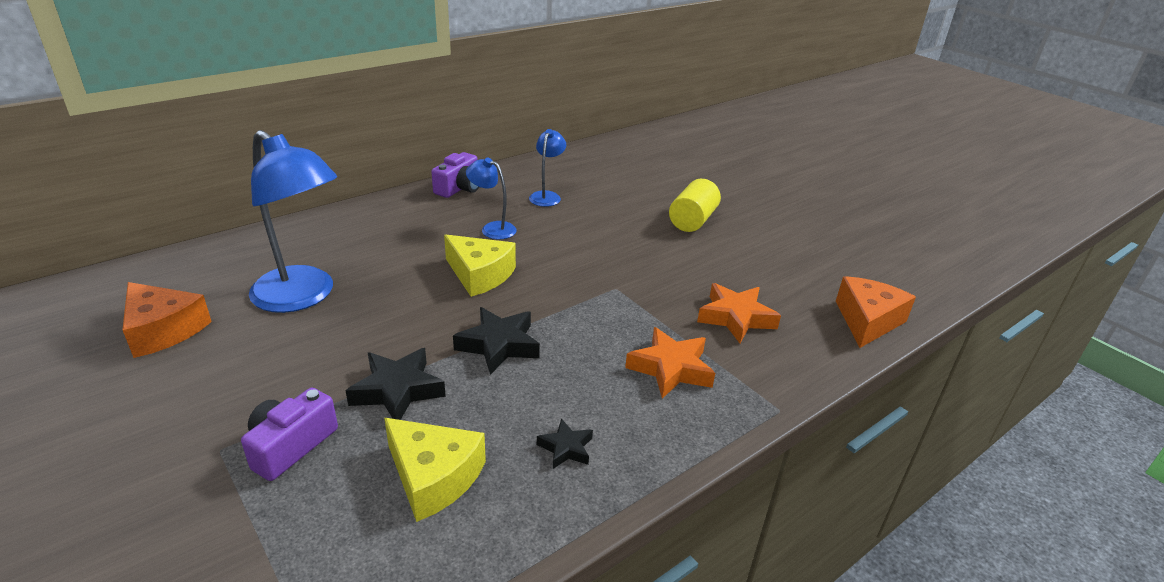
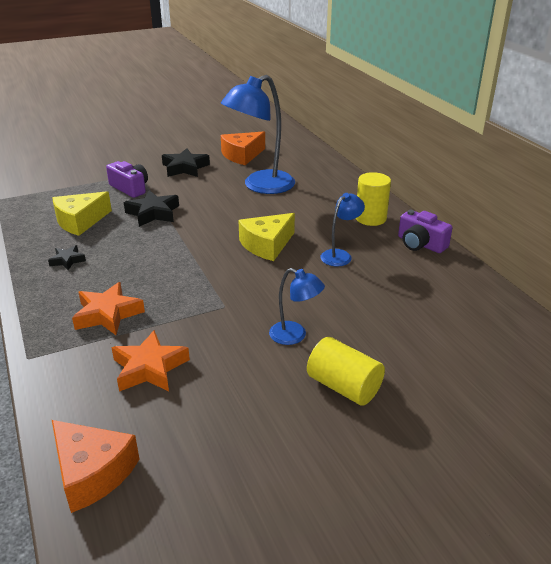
camera: 105 degrees right, 0 degrees up
(404, 213) = (370, 218): none -> yellow cylinder
(499, 345) = (176, 246): black star -> black star (185, 168)
(547, 196) = (406, 290): blue lamp -> blue lamp (295, 336)

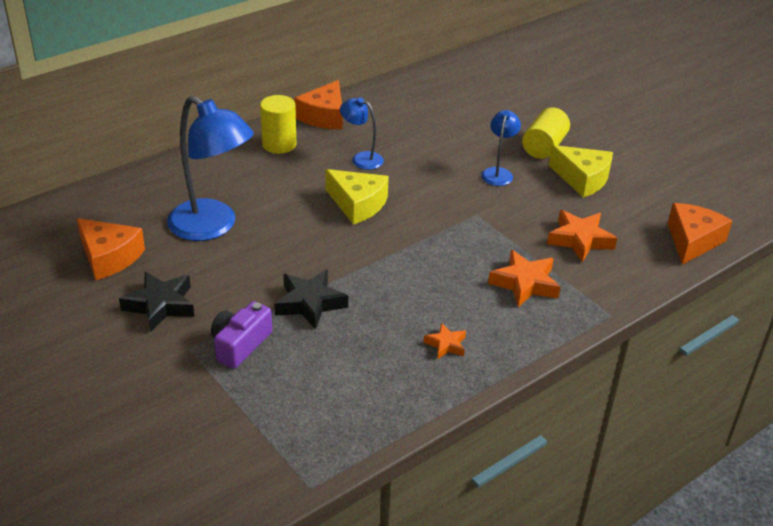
camera: 105 degrees left, 5 degrees up
(67, 260) = (446, 344): black star -> orange star
(80, 221) = (350, 365): yellow cheese -> yellow cheese (582, 179)
(420, 244) = (324, 116): purple camera -> orange cheese

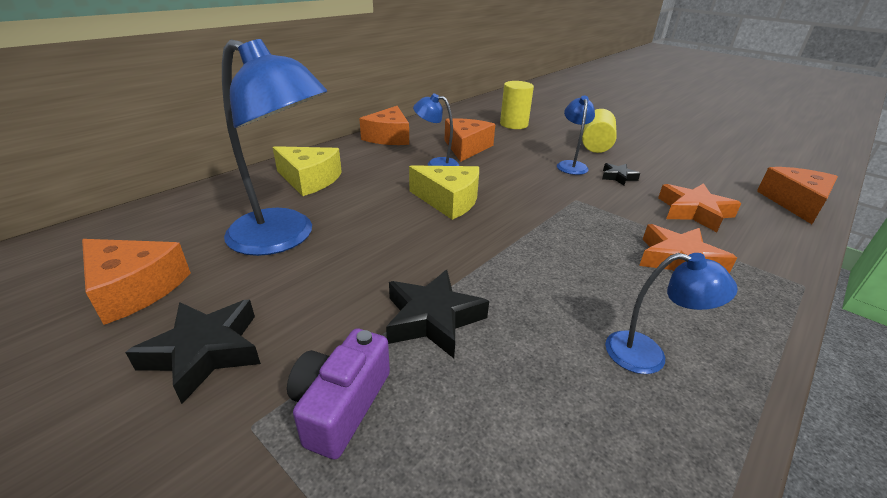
camera: 10 degrees left, 5 degrees down
(279, 144) = (350, 159): yellow cylinder -> yellow cylinder (514, 124)
(400, 139) = (466, 147): none -> orange cheese
(446, 344) = (648, 355): orange star -> blue lamp
(537, 193) = (618, 177): none -> black star
(582, 179) = (648, 164): yellow cheese -> yellow cheese (309, 180)

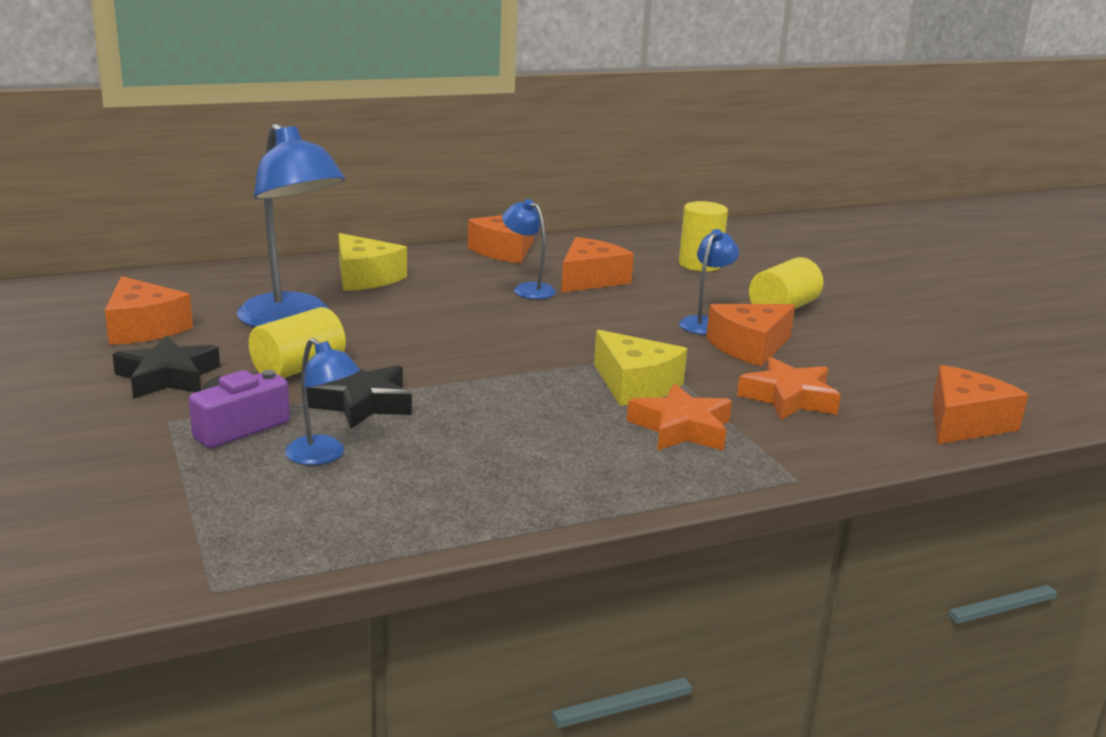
camera: 25 degrees right, 10 degrees down
(336, 293) = (299, 368): none -> yellow cylinder
(449, 201) = (494, 325): yellow cheese -> yellow cheese (635, 385)
(618, 177) = (749, 347): black star -> orange cheese
(648, 355) = (525, 472): blue lamp -> blue lamp (323, 456)

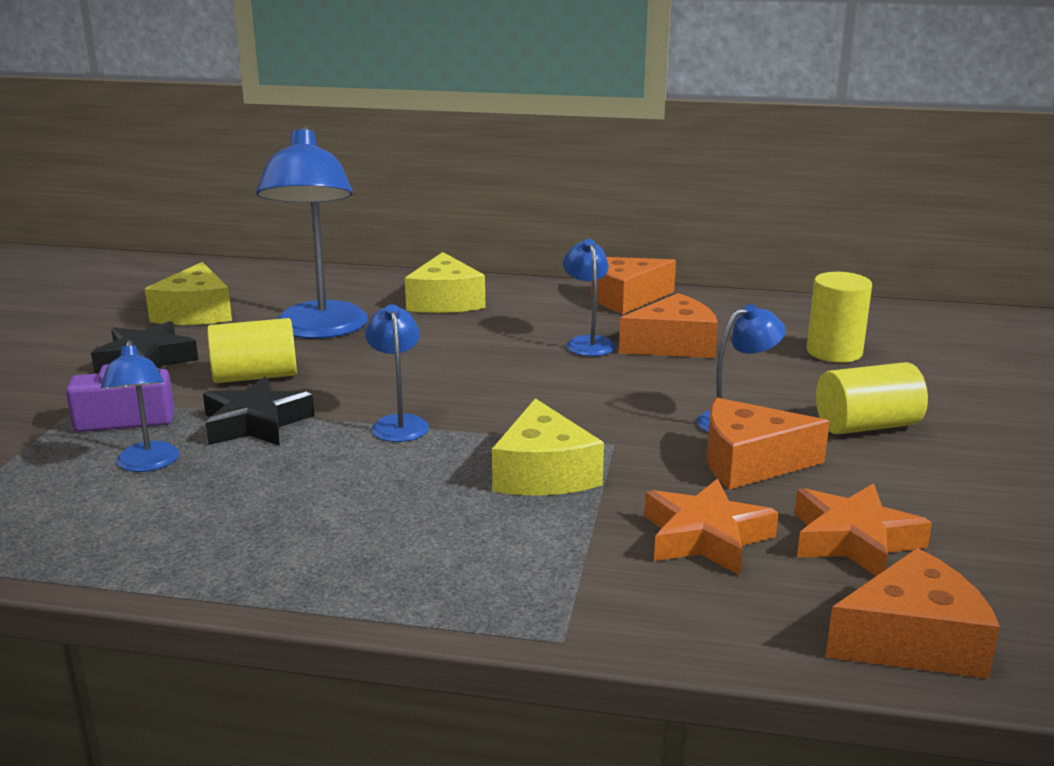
camera: 35 degrees right, 0 degrees up
(144, 328) = (195, 313): orange cheese -> yellow cheese
(479, 377) = (398, 423): none -> blue lamp
(681, 429) = (519, 537): orange star -> orange star (854, 540)

